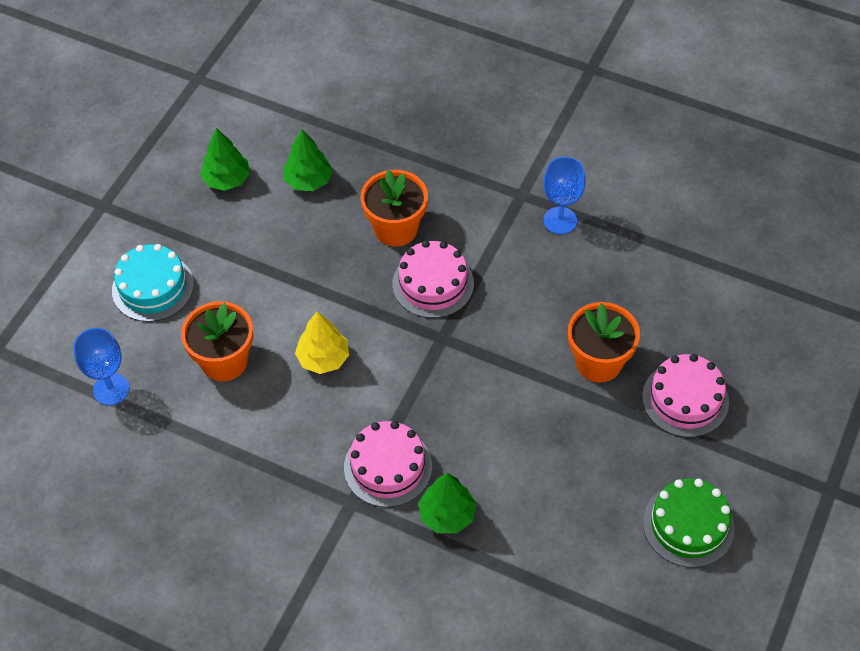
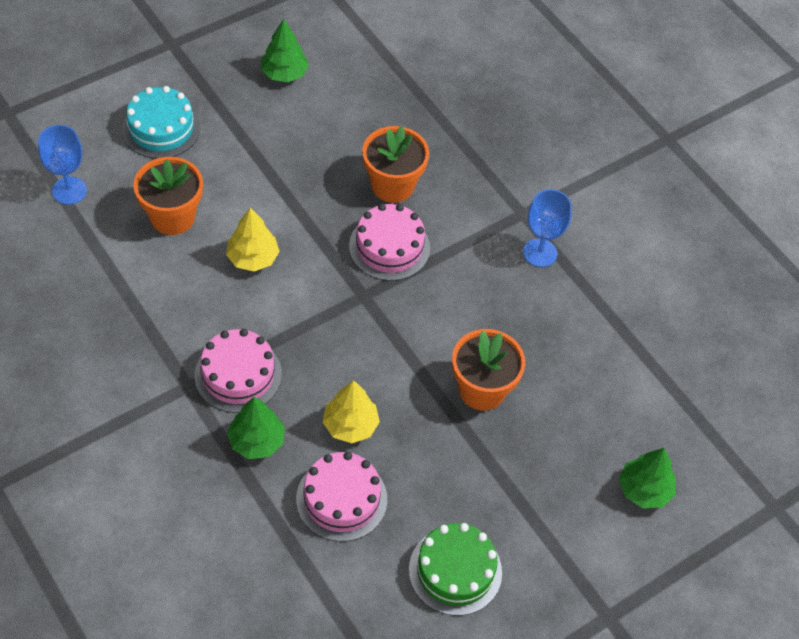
camera: 25 degrees right, 0 degrees up
(308, 181) = (350, 108): green tree -> green tree (644, 490)
(514, 455) = (350, 425): none -> yellow tree
(685, 399) = (535, 464): pink cake -> pink cake (341, 499)

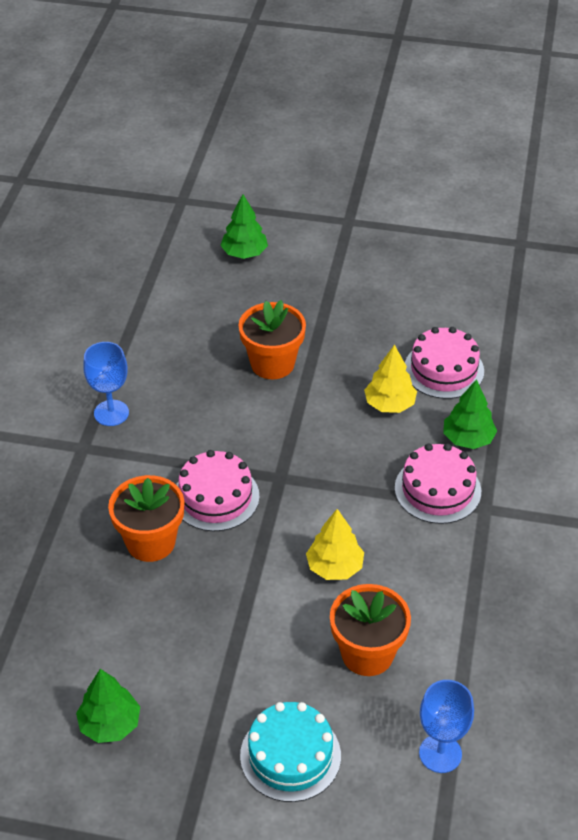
camera: 130 degrees left, 10 degrees down
(455, 571) = (412, 292): green cake -> none

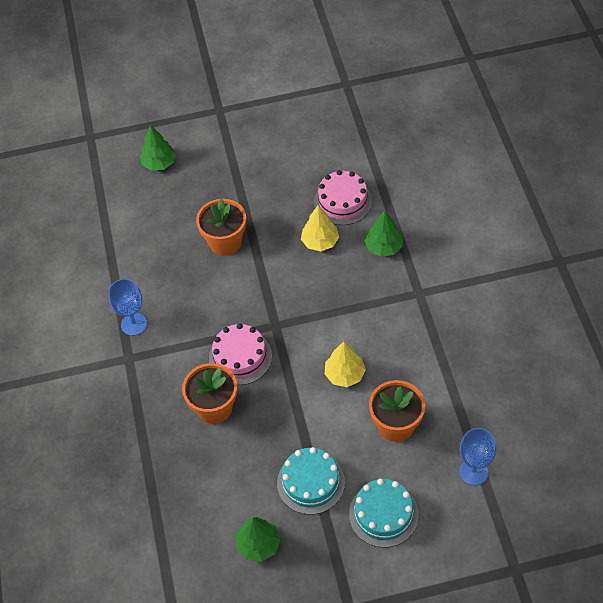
camera: 20 degrees left, 10 degrees up
(218, 677) = (311, 482): none -> turquoise cake
(437, 490) = (382, 292): pink cake -> none

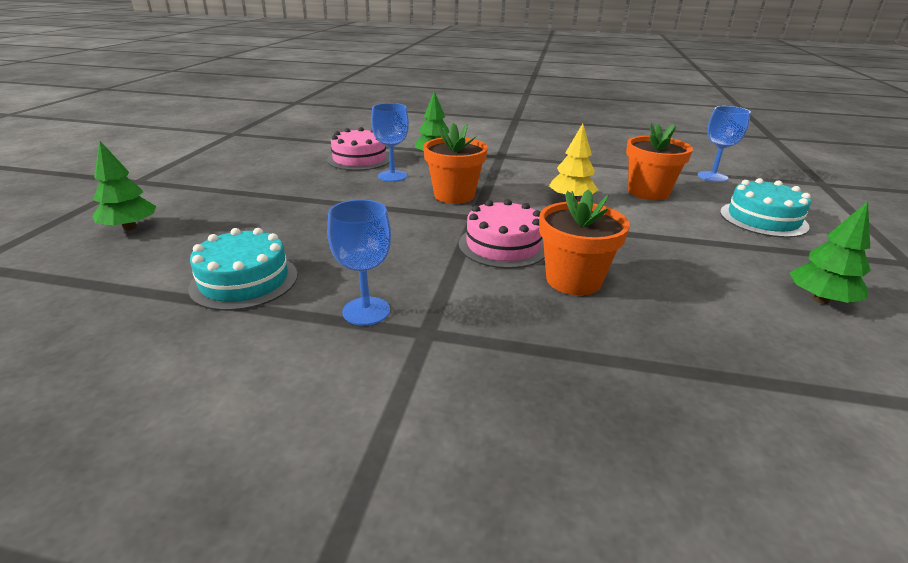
camera: 70 degrees left, 25 degrees down
(225, 242) = (321, 217): orange flower pot -> orange flower pot (454, 195)
(311, 482) = (716, 245): turquoise cake -> turquoise cake (244, 281)
(320, 242) = (392, 176): yellow tree -> blue goblet

